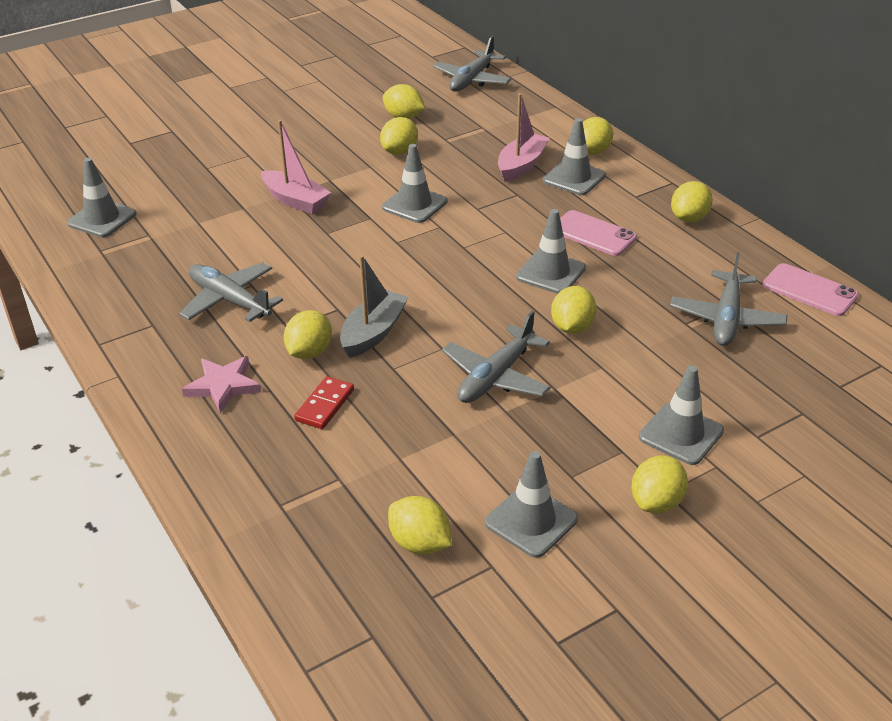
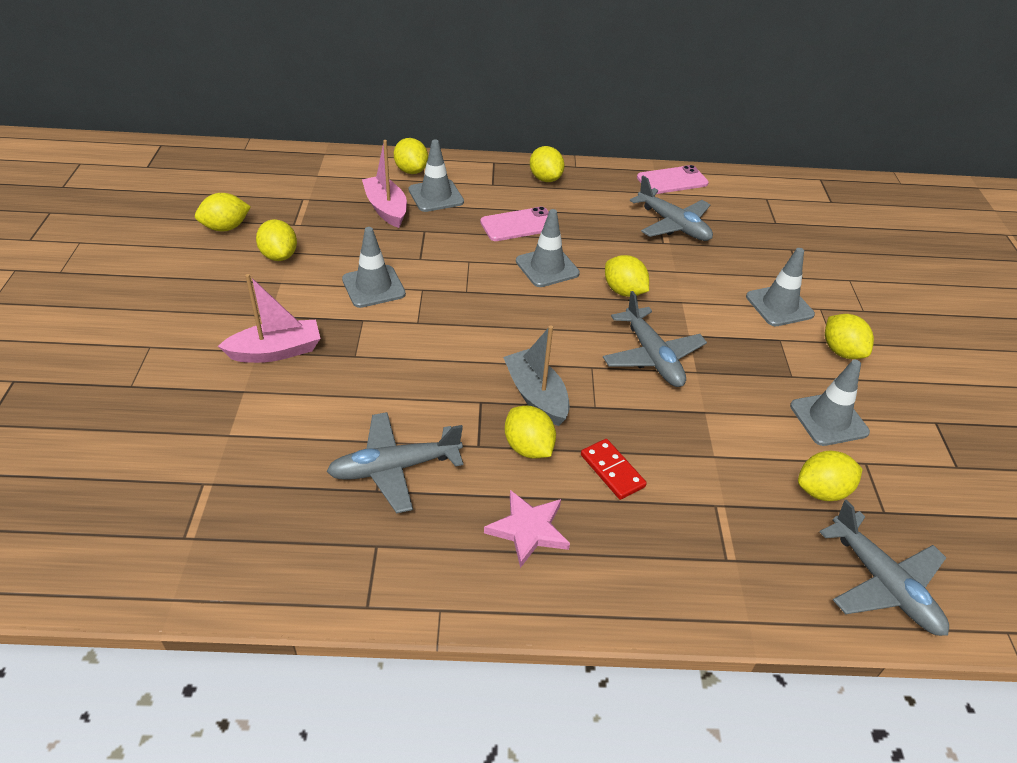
camera: 60 degrees left, 5 degrees up
(102, 219) = (120, 511): grey traffic cone -> none
(472, 80) = (221, 168): grey plane -> grey plane (883, 584)

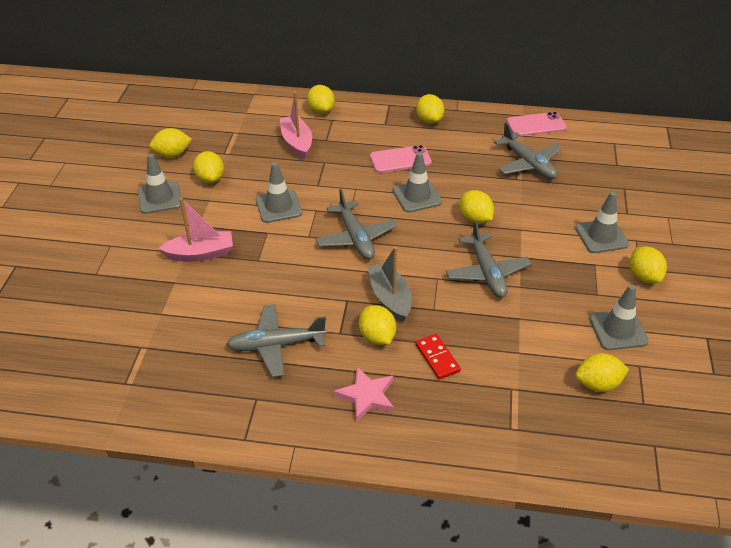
camera: 10 degrees right, 0 degrees up
(436, 196) = (337, 133): grey traffic cone -> grey traffic cone (160, 198)
(883, 584) = (627, 455): grey plane -> grey plane (356, 238)

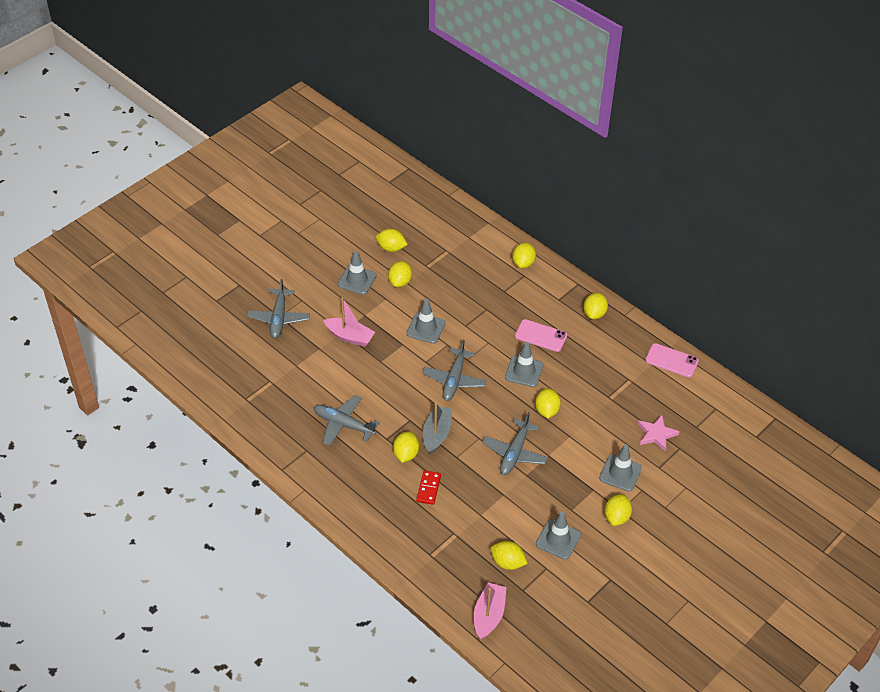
camera: 35 degrees right, 5 degrees up
(297, 143) = (481, 283): pink boat -> pink boat (489, 615)
(366, 396) = (367, 486): pink star -> pink star (656, 434)
(528, 164) = (629, 390): grey plane -> grey plane (279, 318)

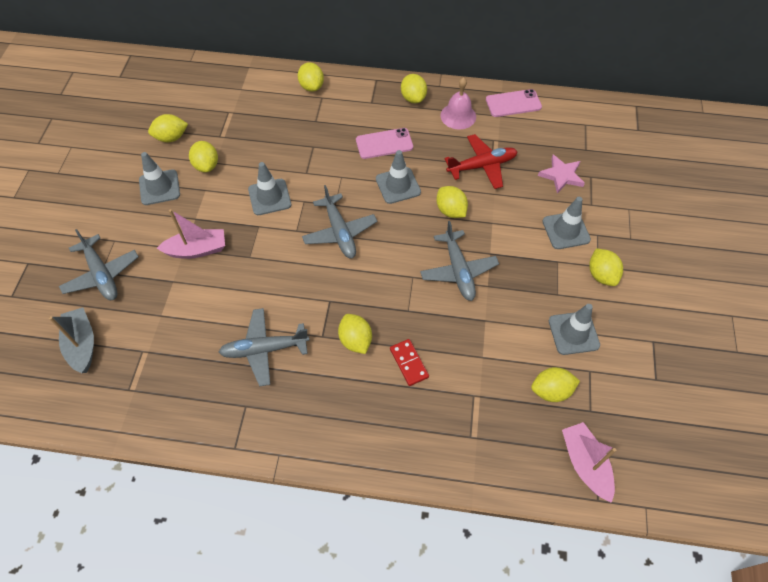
camera: 35 degrees left, 10 degrees up
(437, 434) = (369, 298): grey boat -> grey boat (82, 344)
(600, 393) = (482, 166): none -> red plane
(617, 346) = (458, 116): none -> pink bell

